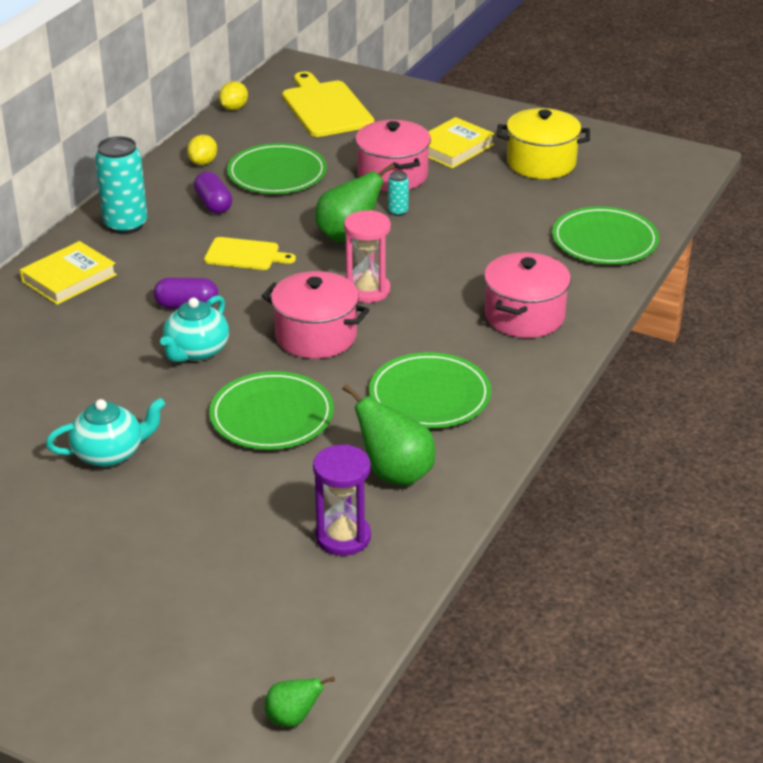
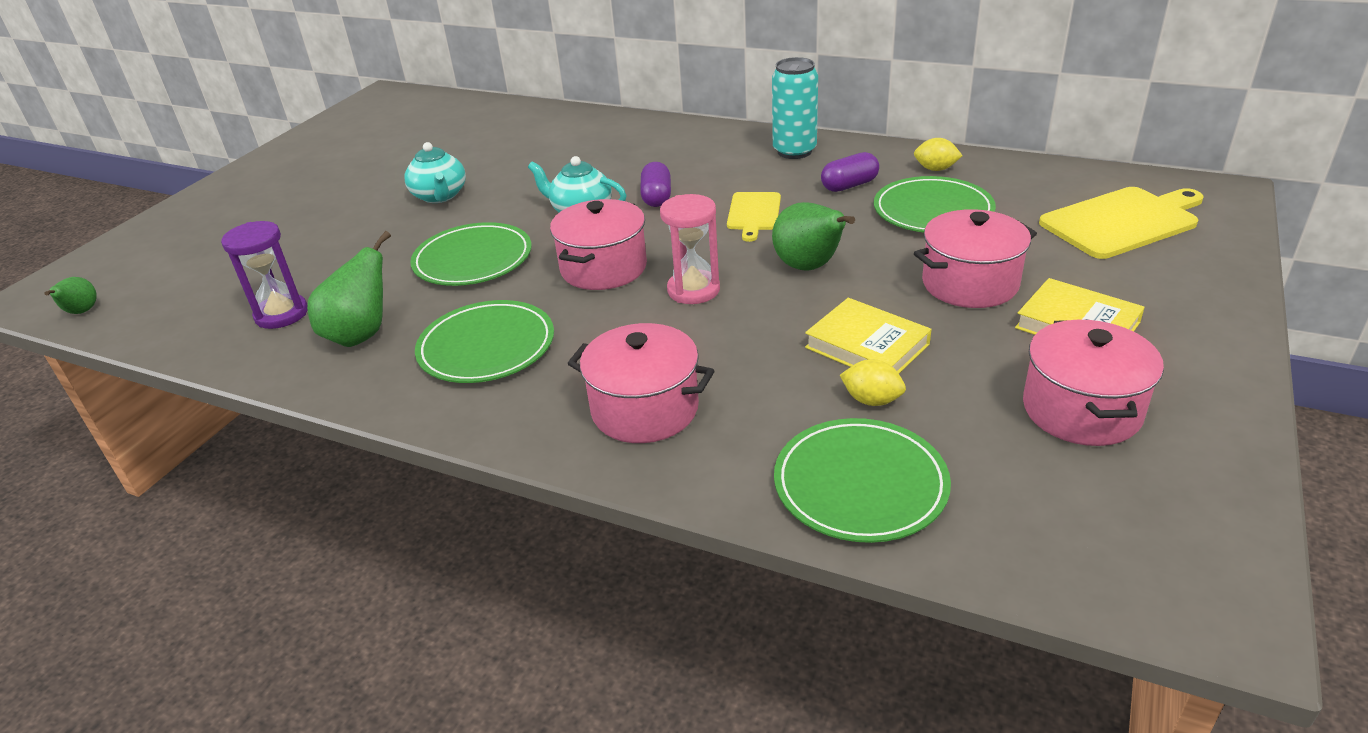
camera: 90 degrees right, 0 degrees up
(69, 278) = (697, 142): yellow book -> yellow book (867, 346)
(234, 108) = (1074, 169): yellow lemon -> yellow lemon (871, 400)
(398, 211) = (878, 295): turquoise can -> none
(541, 163) = (1081, 410): yellow pot -> pink pot

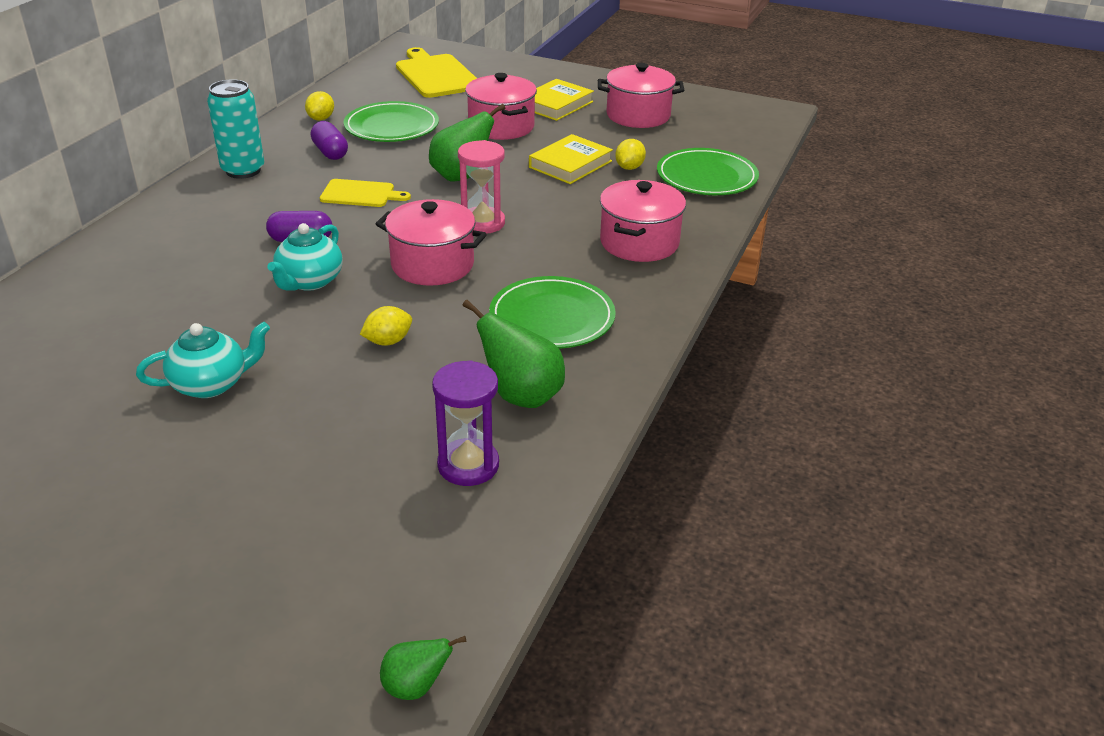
camera: 95 degrees left, 0 degrees up
(473, 259) = (388, 341): green plate -> yellow lemon

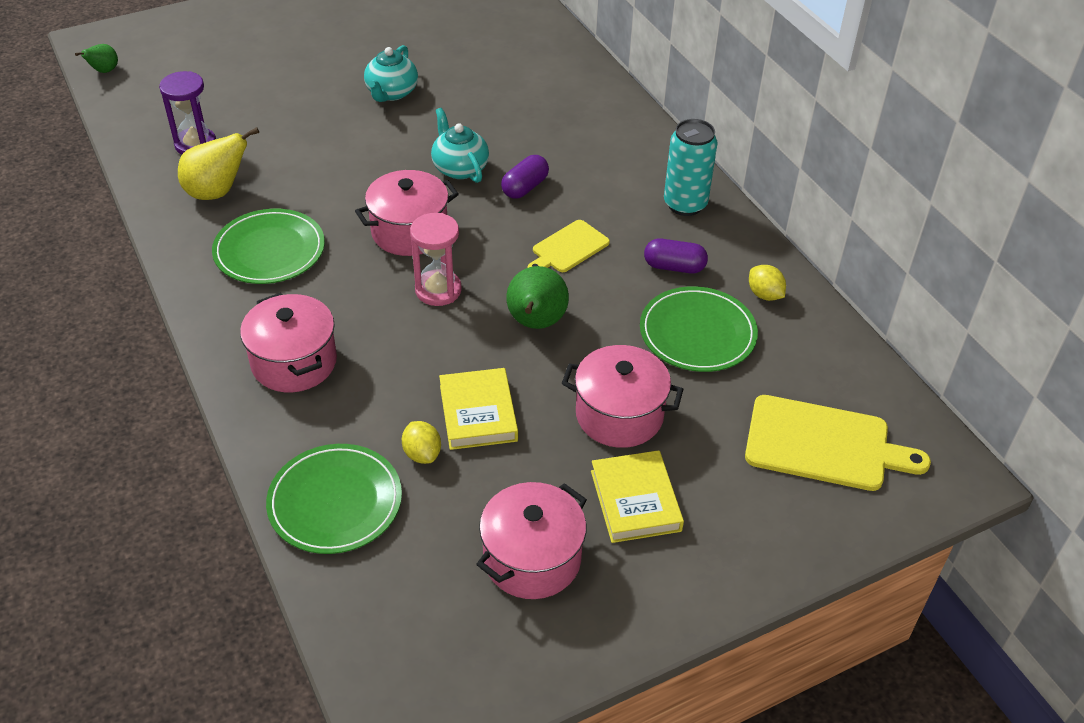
camera: 130 degrees right, 10 degrees up
(388, 341) = (344, 169): yellow lemon -> none
(521, 396) = (217, 192): green pear -> yellow pear

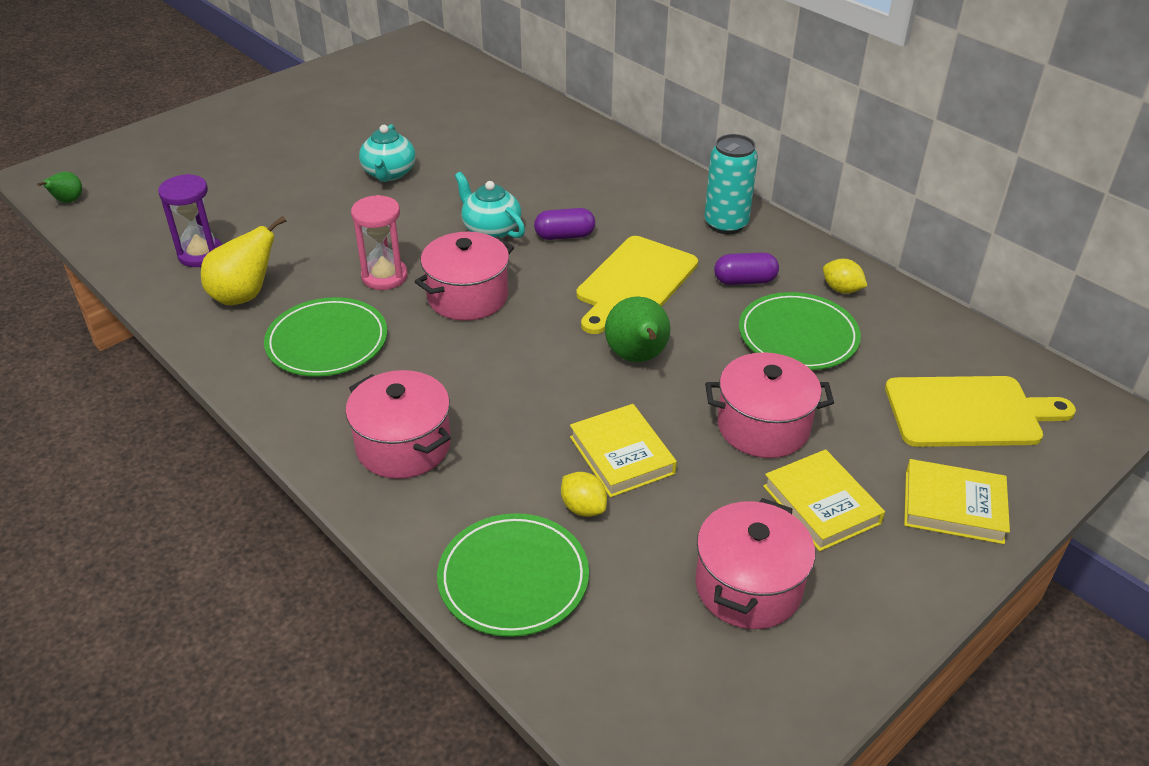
camera: 15 degrees left, 5 degrees down
(438, 290) = (523, 346): pink hourglass -> pink hourglass (384, 276)
(525, 187) = (564, 236): purple capsule -> purple capsule turned 60 degrees clockwise
(568, 248) = (634, 283): yellow cutting board -> yellow cutting board, size x1.69
(758, 531) = (953, 506): none -> yellow book

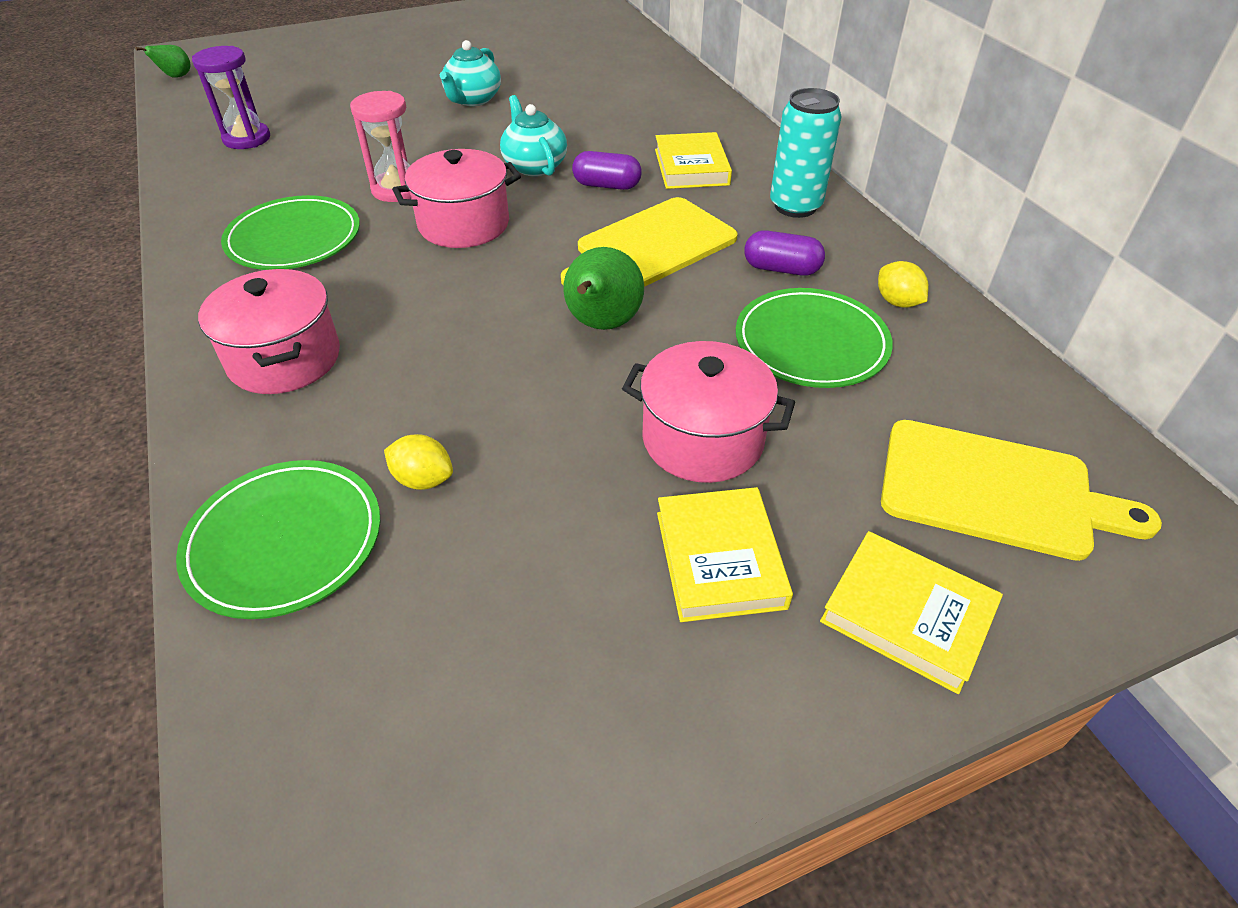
camera: 20 degrees right, 5 degrees up
(244, 296) = (254, 181): yellow pear -> none
(583, 508) = (423, 479): yellow lemon -> yellow lemon turned 45 degrees counterclockwise
(622, 455) = (510, 429): yellow book -> yellow book (691, 167)
(748, 586) = (556, 642): pink pot -> none

